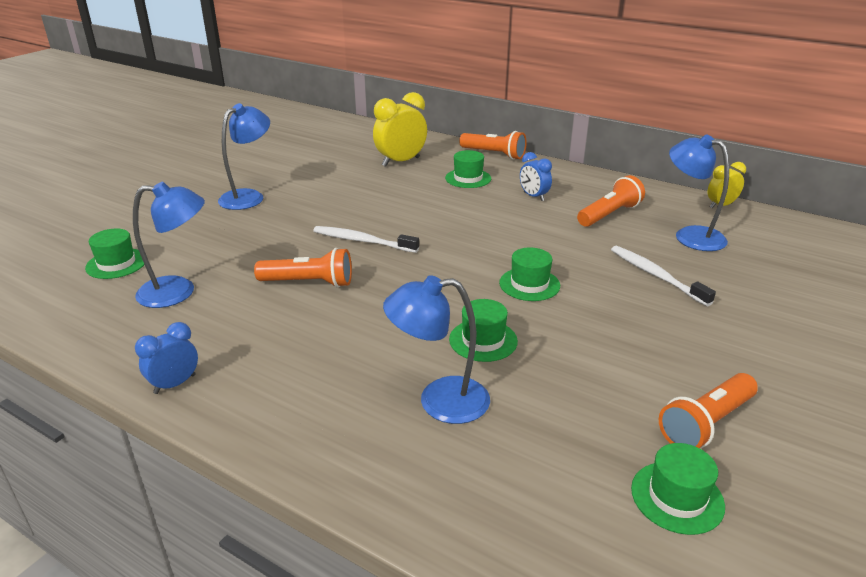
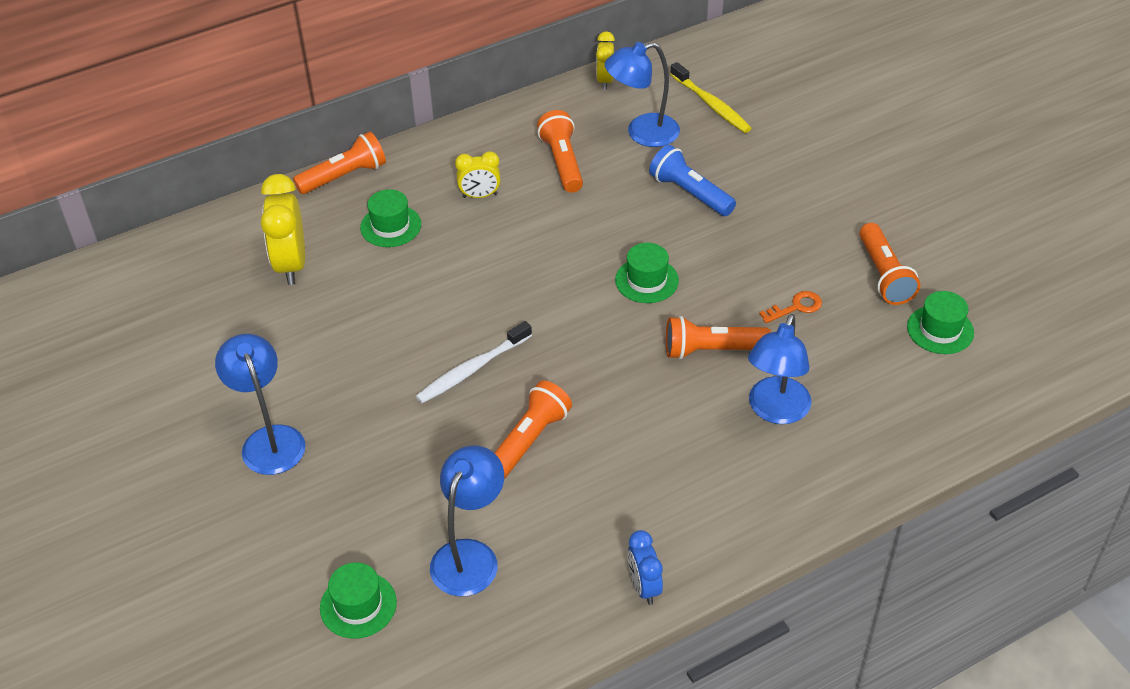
camera: 60 degrees left, 15 degrees up
(483, 340) = (712, 350): green hat -> orange flashlight
(533, 196) = (480, 195): blue clock -> yellow clock
(589, 374) = (796, 307): none -> orange key
(656, 275) = (690, 193): white toothbrush -> blue flashlight
(775, 255) = (711, 104): none -> yellow toothbrush

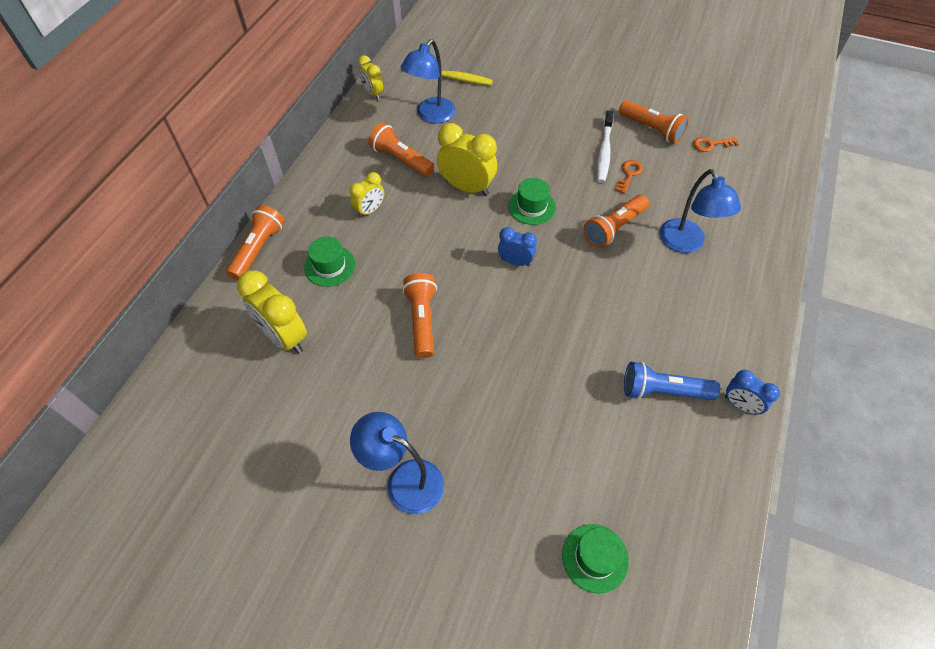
camera: 40 degrees left, 10 degrees up
(470, 555) = (624, 463): blue lamp -> none
(472, 369) = (489, 332): white toothbrush -> white toothbrush (604, 152)
(529, 440) = (575, 356): orange flashlight -> orange flashlight (422, 320)
(569, 322) = (515, 262): none -> blue clock
(599, 225) = (467, 187): none -> yellow clock
(690, 193) = (498, 138): blue flashlight -> blue flashlight (663, 391)
(940, 330) = (711, 144): green hat -> orange key

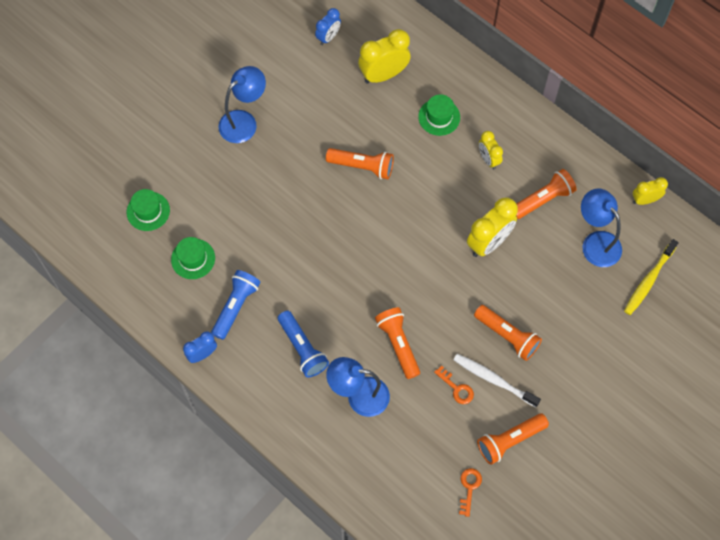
camera: 110 degrees right, 10 degrees up
(259, 249) = (474, 72): orange flashlight -> orange flashlight (507, 336)
(515, 262) = (392, 251): blue clock -> blue clock (328, 37)
(532, 206) = (447, 287): green hat -> green hat (193, 259)
(670, 307) = (302, 348): none -> blue flashlight

